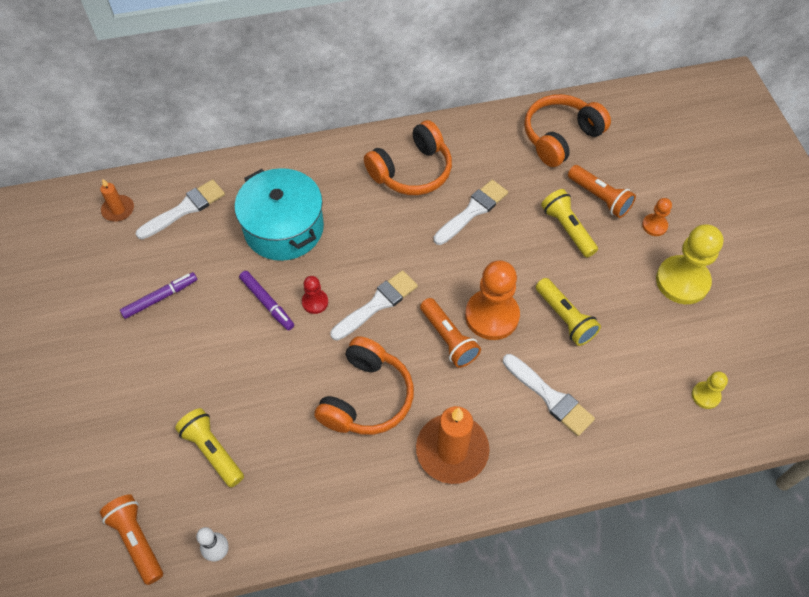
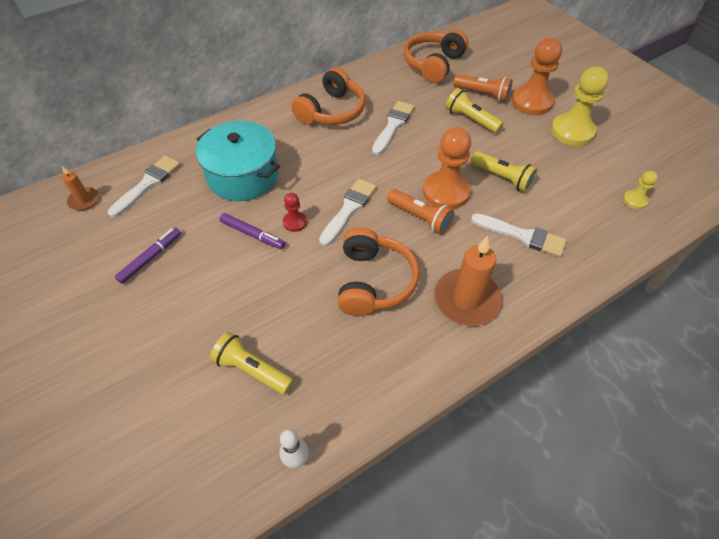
camera: 20 degrees left, 5 degrees down
(137, 540) = (207, 478): orange flashlight -> none
(654, 225) = (531, 102): orange pawn -> orange pawn, size x2.03

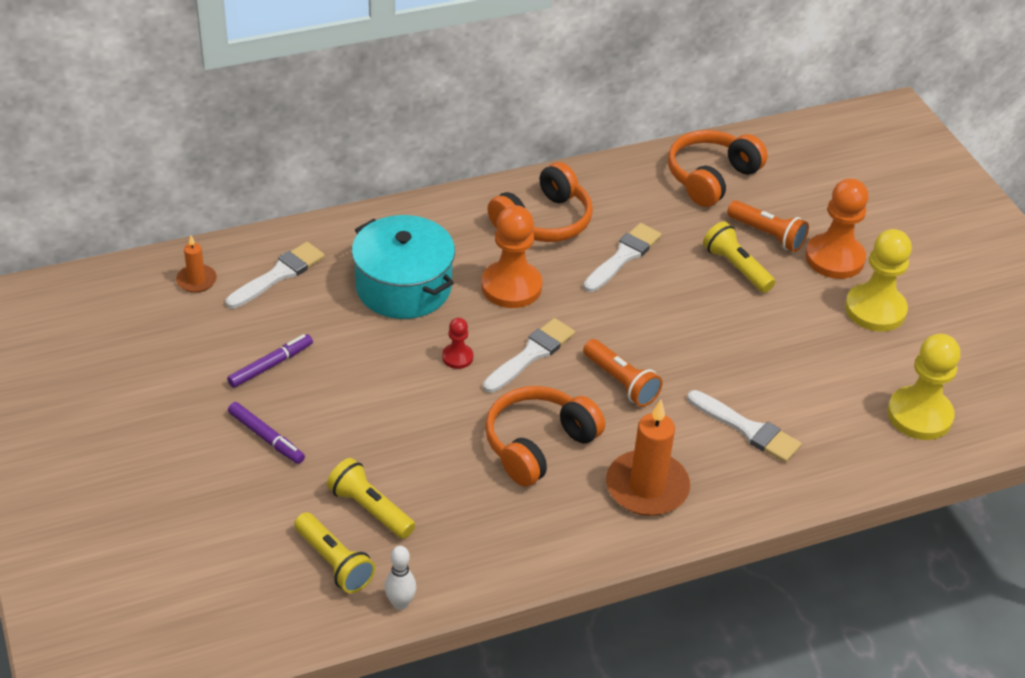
camera: 10 degrees right, 10 degrees down
(252, 234) = (401, 362): purple marker -> purple marker (266, 438)
(374, 281) = (538, 445): orange headphones -> orange headphones turned 150 degrees counterclockwise
(446, 192) = (666, 357): orange pawn -> orange pawn (511, 287)
(502, 178) = (750, 353): yellow flashlight -> yellow flashlight (334, 562)
(634, 200) = (919, 415): yellow pawn -> yellow pawn, size x2.03

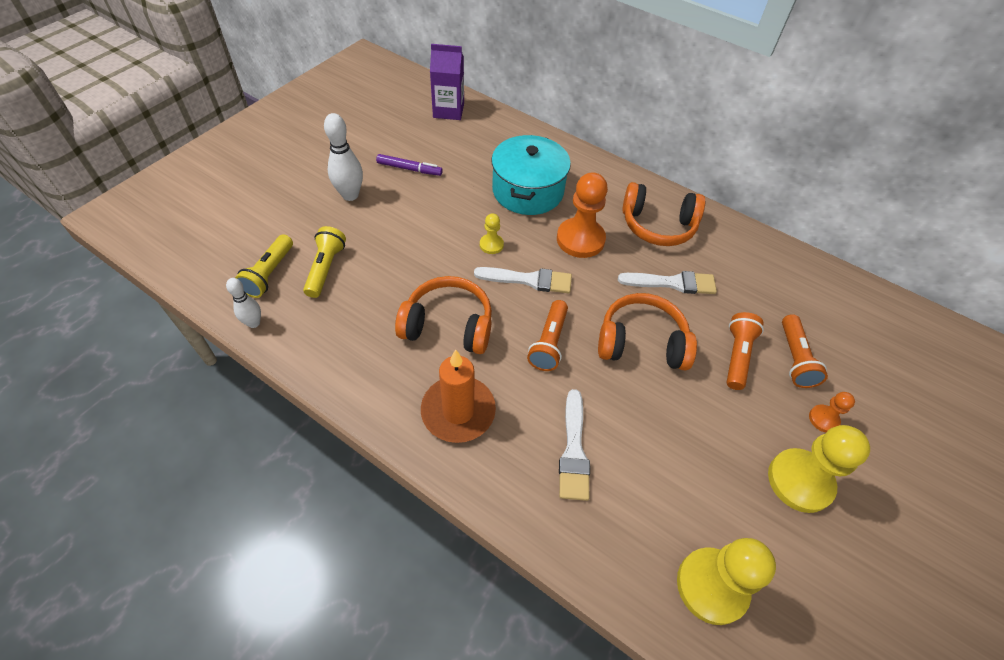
camera: 55 degrees right, 10 degrees up
(196, 280) = (448, 110): orange candle -> purple carton
(266, 438) = (350, 195): purple marker -> white bowling pin
(279, 275) = (484, 137): white brush -> none
(457, 357) = (491, 245): red pawn -> yellow pawn
(711, 178) = (810, 293): orange headphones -> orange headphones (641, 342)
(736, 267) = (736, 355): yellow flashlight -> orange flashlight
(834, 258) = (823, 419): orange pawn -> orange pawn, size x0.49

